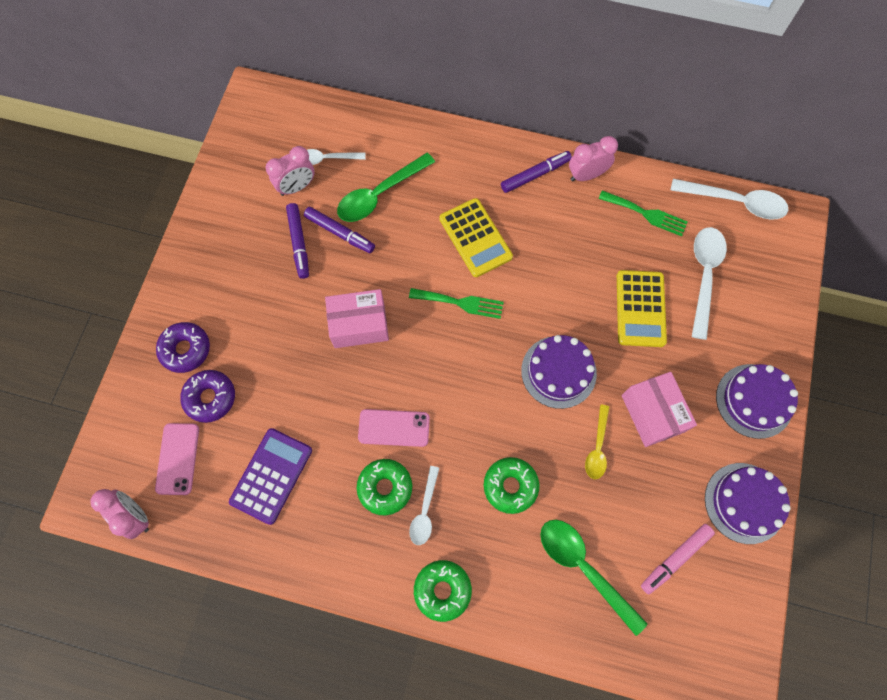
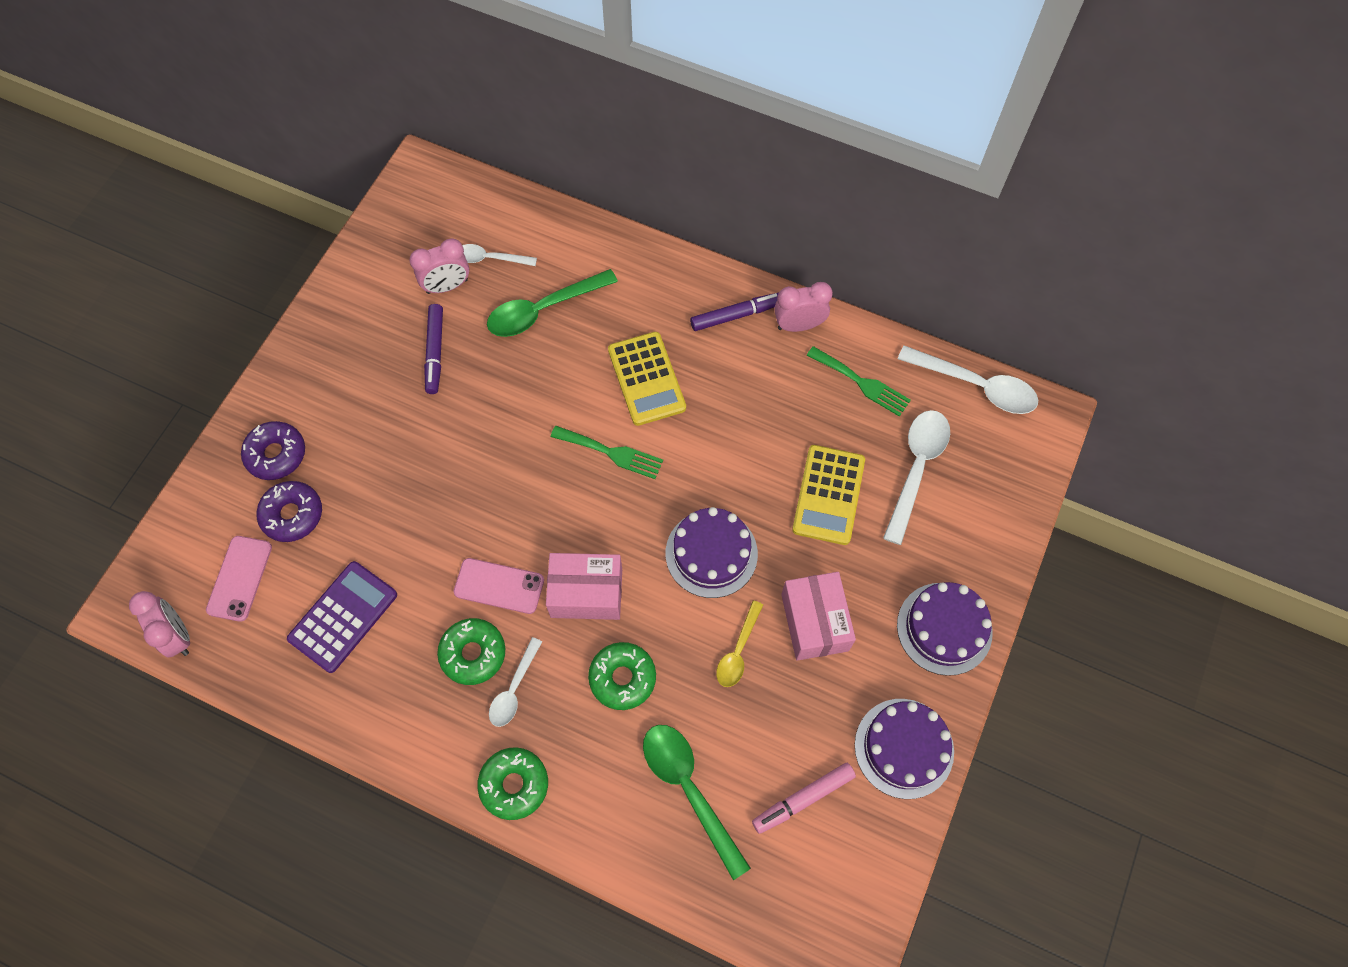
camera: 10 degrees right, 5 degrees down
(340, 233) = (486, 348): purple marker -> none
(359, 325) = (485, 459): pink box -> pink box (586, 593)

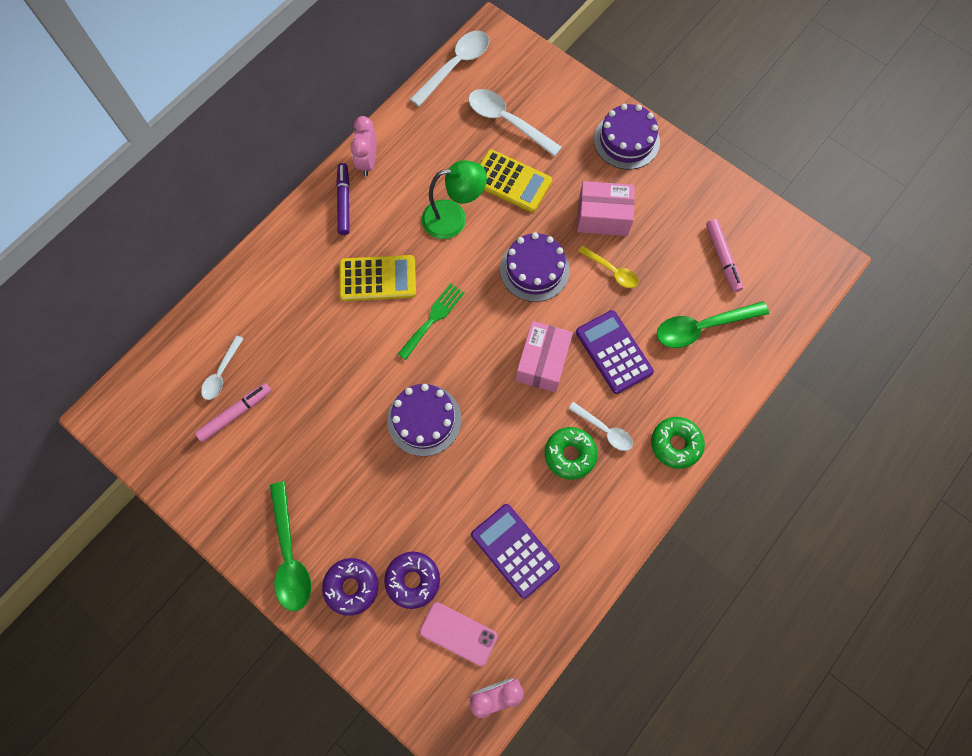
camera: 75 degrees left, 5 degrees up
(435, 352) = (297, 436): purple marker -> none
(447, 286) = (235, 414): pink clock -> pink marker
(499, 586) = (520, 424): pink phone -> none
(543, 310) = (287, 341): green spoon -> green spoon (290, 555)
(622, 678) = (613, 352): green donut -> purple calculator
(753, 441) = (454, 218): none -> green lamp
(862, 383) = (430, 135): green fork -> none
(904, 748) = (701, 188): purple cake -> purple cake (424, 419)

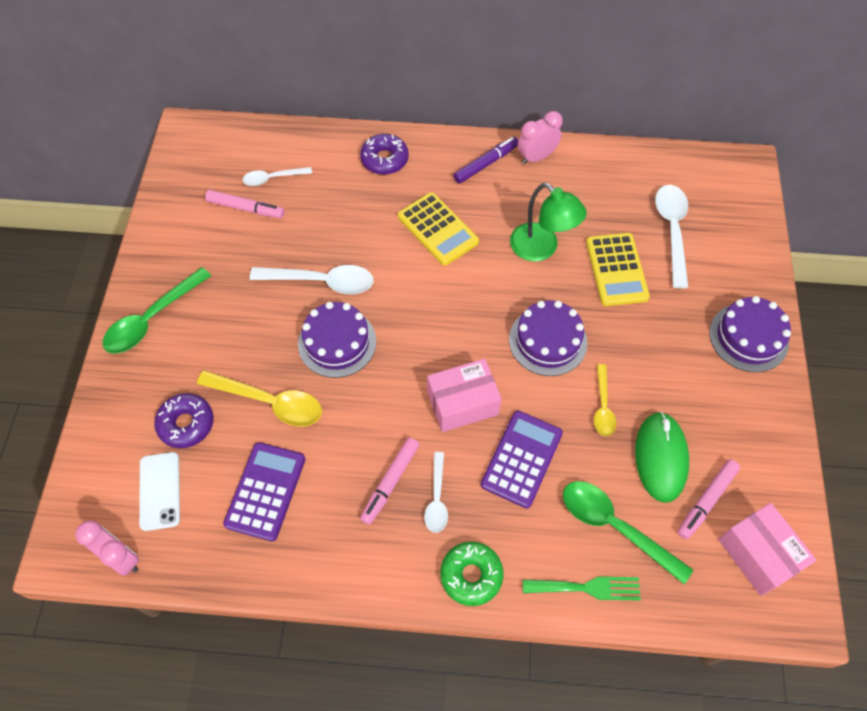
camera: 55 degrees right, 10 degrees down
(351, 587) = (152, 380): purple donut -> purple donut (384, 159)
(433, 318) = (435, 291): green fork -> green fork (587, 588)
(440, 503) = (269, 402): none -> yellow spoon
(455, 66) = (686, 161): white spoon -> white spoon (321, 281)
(458, 633) = (160, 491): pink phone -> white phone
(570, 454) = (390, 482): green donut -> pink marker
(603, 217) = (651, 365): pink box -> pink box (758, 554)
(674, 262) = (660, 457): none -> green mouse

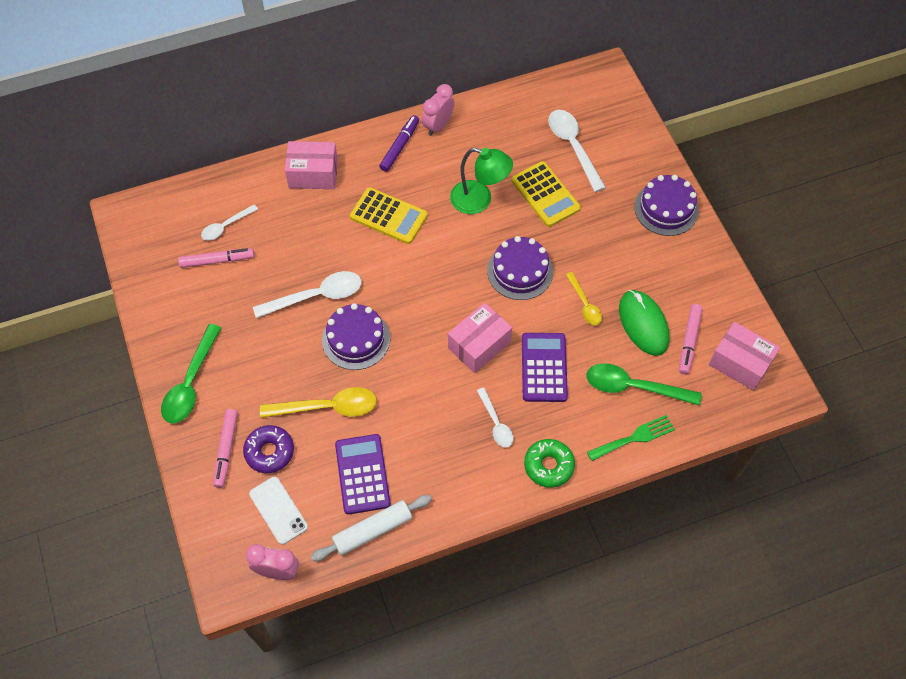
camera: 25 degrees left, 0 degrees up
(242, 560) = (372, 531): none -> white rolling pin
(384, 159) = (313, 174): purple donut -> pink box
(390, 482) = (455, 426): pink marker -> pink marker (226, 450)

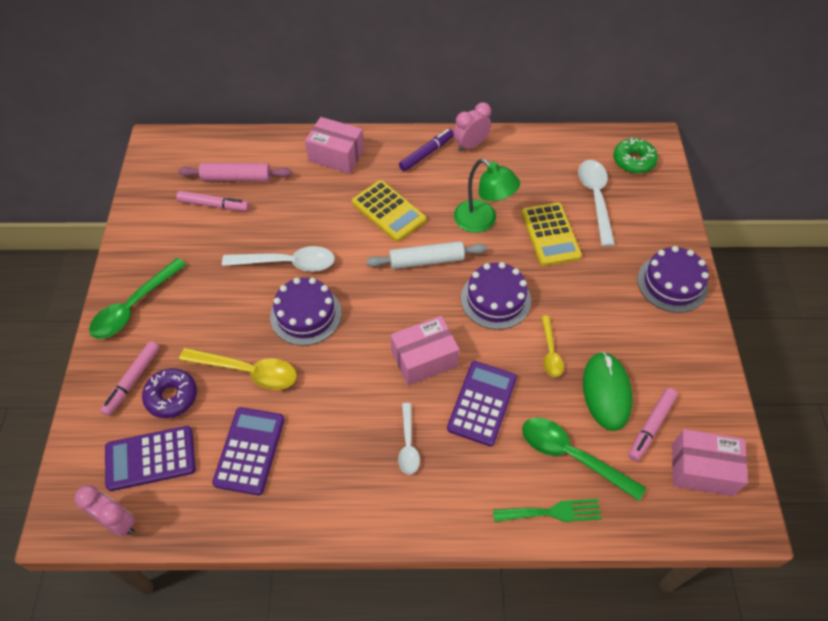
camera: 20 degrees right, 5 degrees down
(226, 226) = (236, 178): white spoon -> pink rolling pin
(278, 510) = (150, 458): white phone -> purple calculator
(372, 531) = (232, 514): white rolling pin -> white rolling pin (426, 261)
(548, 466) = (445, 510): green donut -> green donut (633, 161)
(740, 363) = (702, 469): pink box -> pink box turned 45 degrees counterclockwise

